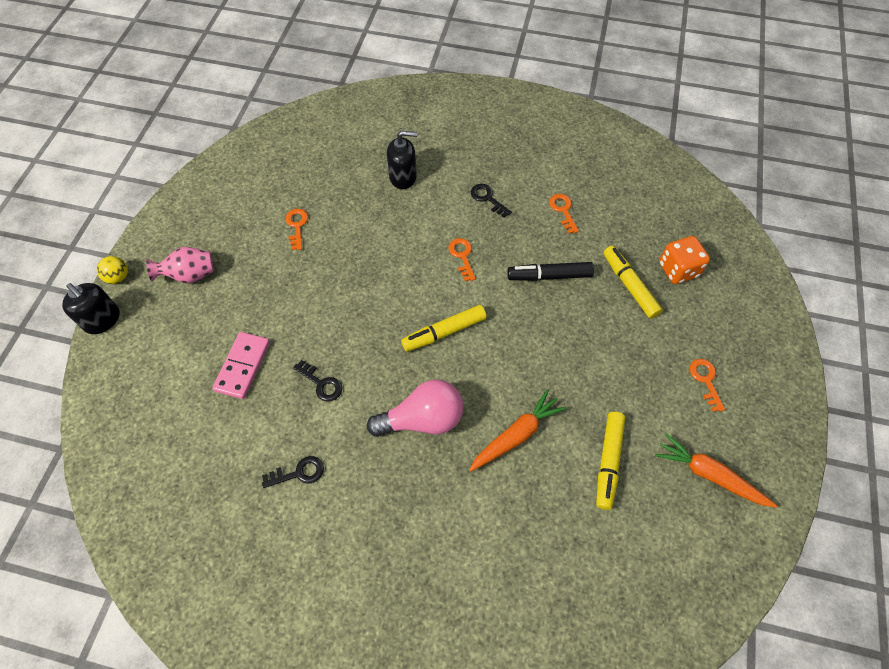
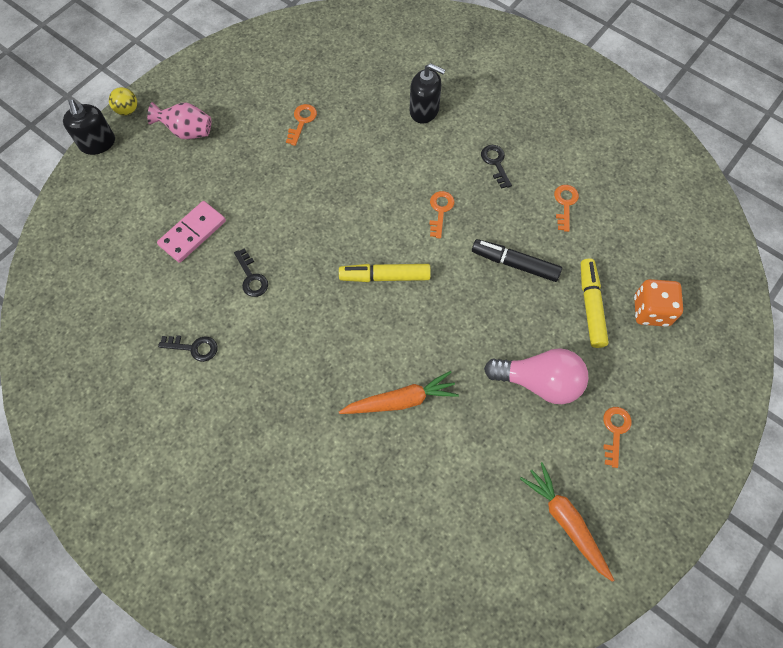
camera: 25 degrees right, 5 degrees up
(422, 419) = (323, 348): pink light bulb -> pink light bulb (539, 382)
(608, 462) = (473, 464): yellow marker -> none

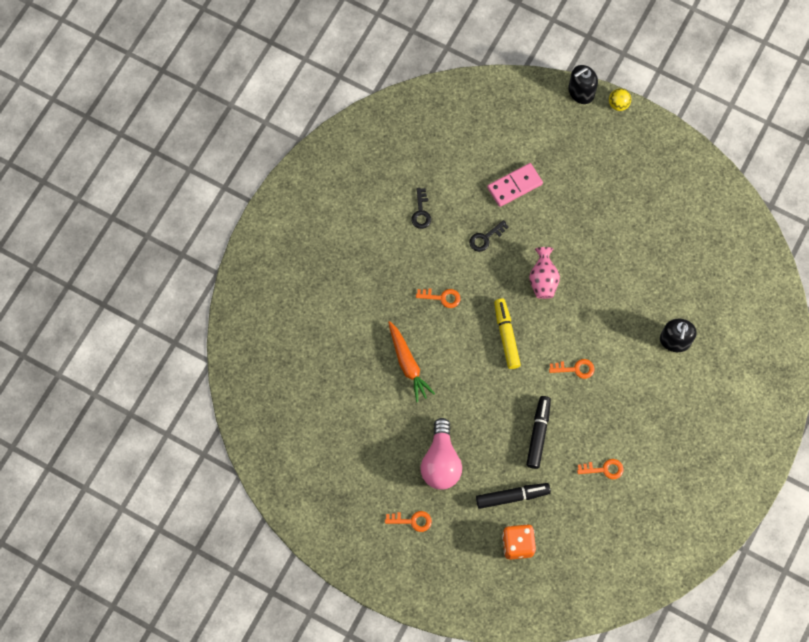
camera: 80 degrees right, 5 degrees up
(187, 132) = (608, 156): pink vase -> pink vase (543, 280)
(192, 233) = (514, 186): pink domino -> pink domino turned 60 degrees counterclockwise
(302, 121) = (639, 243): orange key -> orange key (442, 297)
(495, 163) = (633, 407): black key -> none
(566, 521) = (340, 490): orange carrot -> none
(591, 306) = (512, 496): yellow marker -> black marker

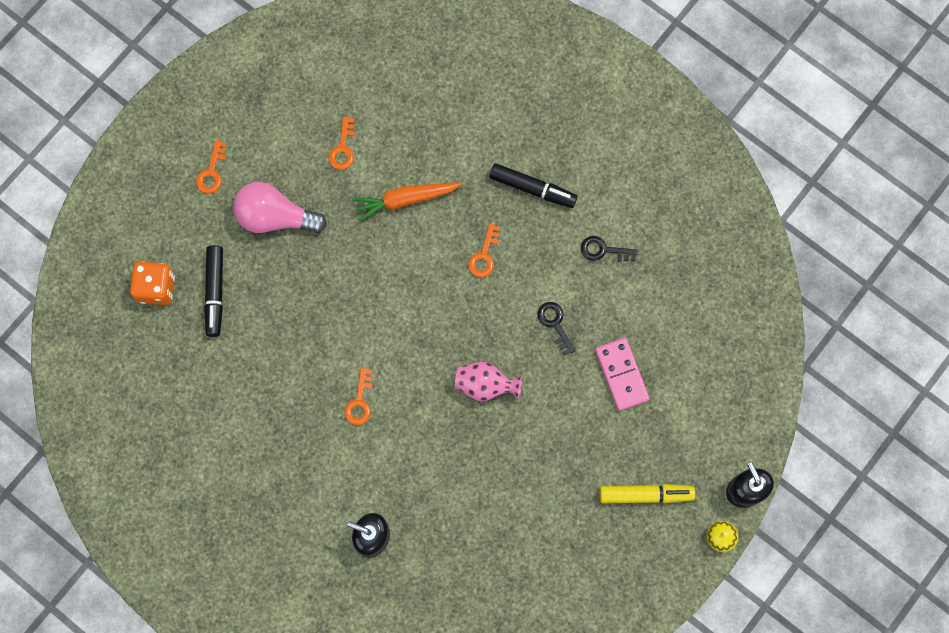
camera: 100 degrees right, 5 degrees up
(506, 335) = (419, 325): yellow marker -> yellow marker (645, 495)
(538, 434) = (286, 339): black marker -> black marker (532, 189)
(604, 469) = (224, 410): orange key -> orange key (343, 148)

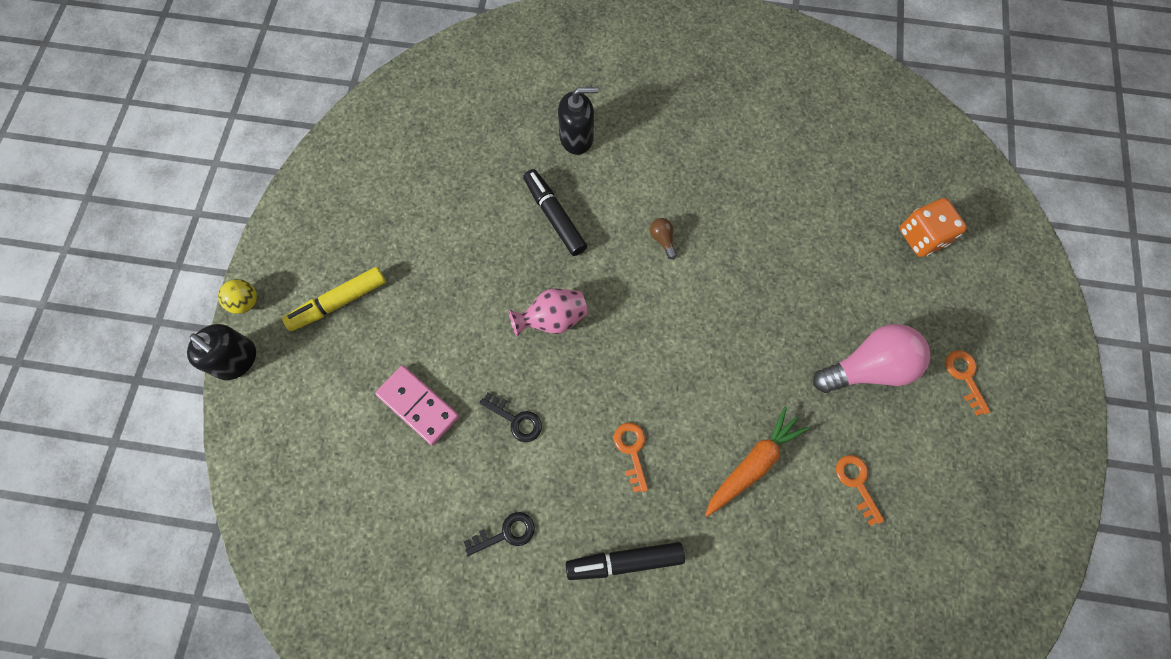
camera: 150 degrees right, 5 degrees down
(215, 293) = (866, 262): black marker -> black marker (554, 216)
(359, 402) = (662, 240): orange key -> brown light bulb

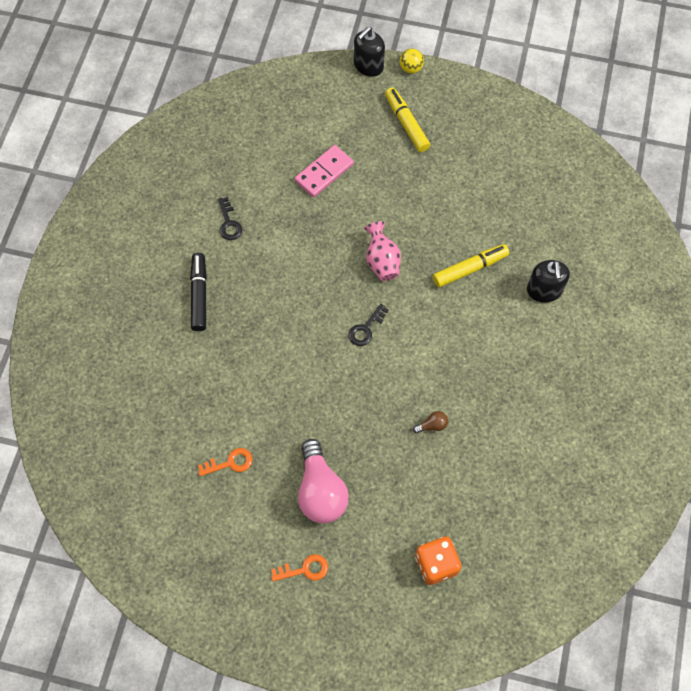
camera: 95 degrees right, 5 degrees down
(516, 420) = (307, 233): black key -> black key (366, 329)
(554, 216) = (470, 269): black marker -> yellow marker
(632, 451) = (275, 307): orange key -> none
(662, 240) = (445, 347): brown light bulb -> brown light bulb (432, 425)
(752, 464) = (254, 389): orange carrot -> none

